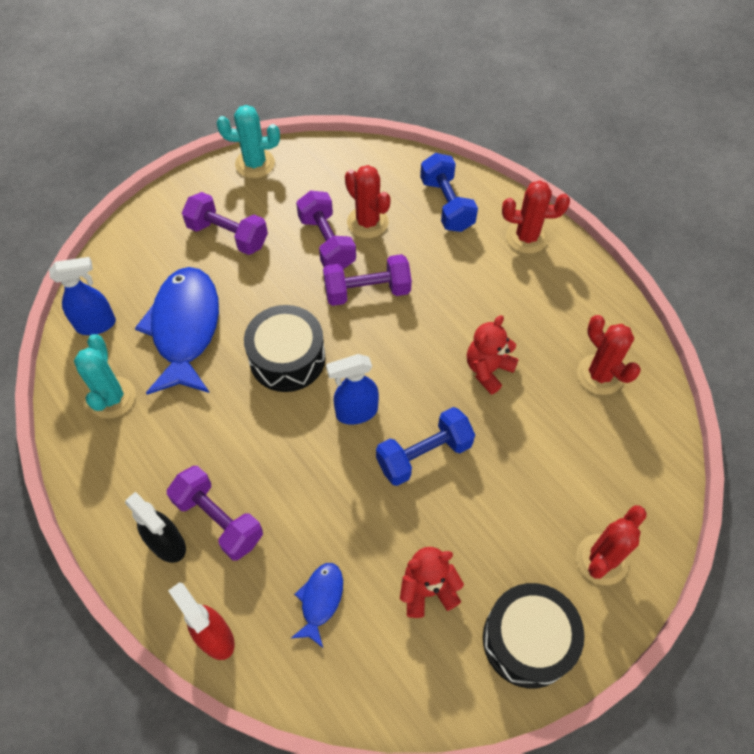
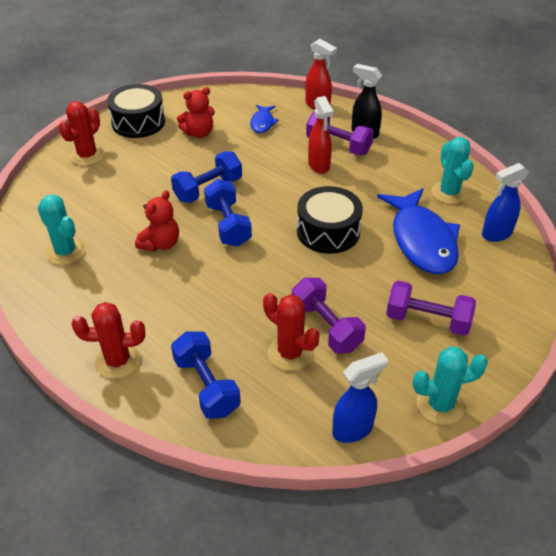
camera: 170 degrees right, 15 degrees down
(261, 478) = (319, 166): none -> red spray bottle
(356, 412) = (263, 206): blue spray bottle -> blue spray bottle (353, 429)
(367, 291) = (274, 288): purple dumbbell -> none
(405, 387) = (228, 225): none -> blue dumbbell
(600, 375) = (66, 252): red cactus -> turquoise cactus

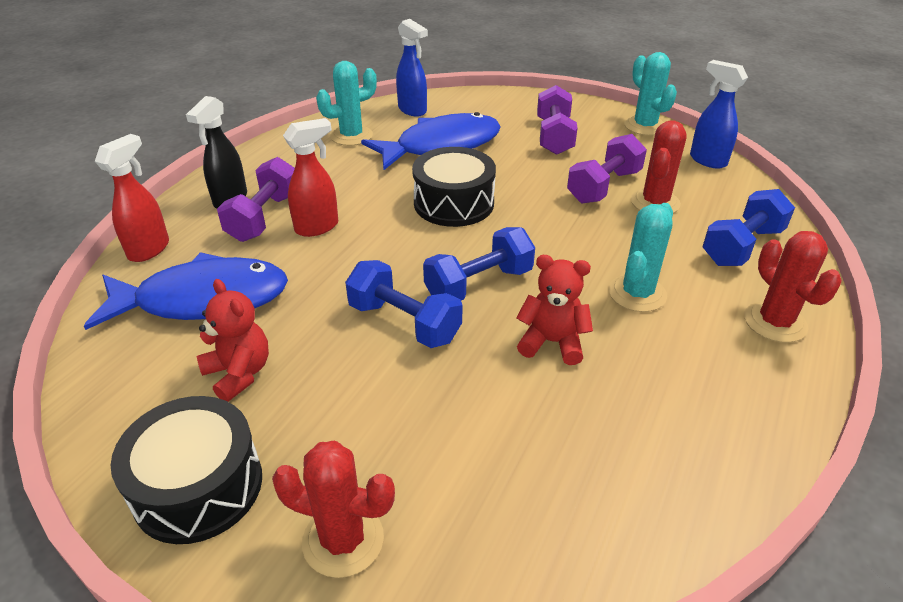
camera: 105 degrees left, 5 degrees down
(66, 252) = (635, 456): turquoise cactus -> turquoise cactus (637, 293)
(262, 123) = (203, 299): blue fish -> blue fish, size x2.11

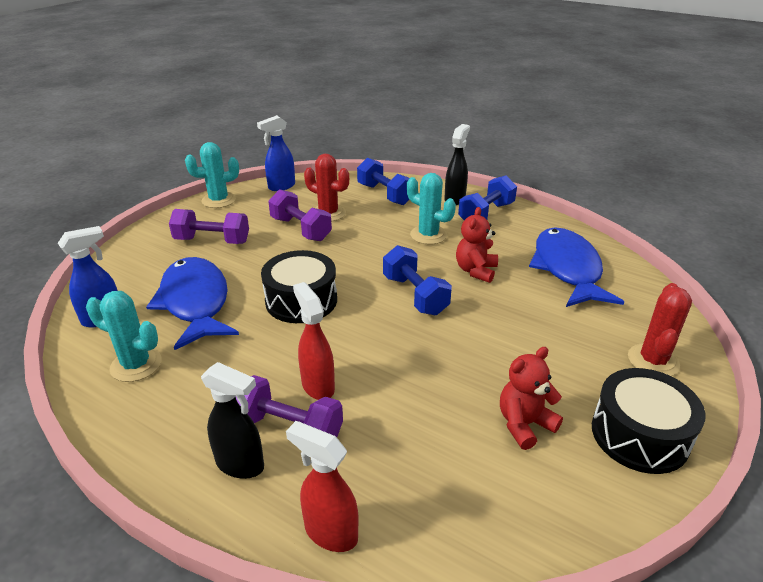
camera: 85 degrees left, 5 degrees down
(203, 299) = (427, 464): blue fish -> blue fish (567, 269)
(351, 136) = (136, 365): turquoise cactus -> turquoise cactus turned 45 degrees counterclockwise
(404, 322) = (458, 332): blue dumbbell -> blue dumbbell (486, 214)
(775, 322) = (455, 199): red cactus -> black spray bottle

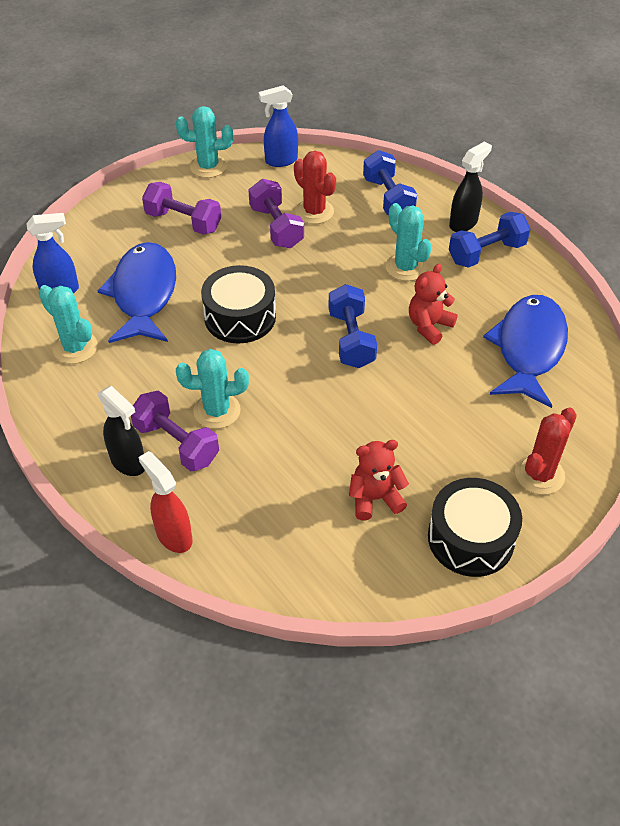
camera: 20 degrees right, 15 degrees up
(317, 386) = (217, 411): red spray bottle -> turquoise cactus

